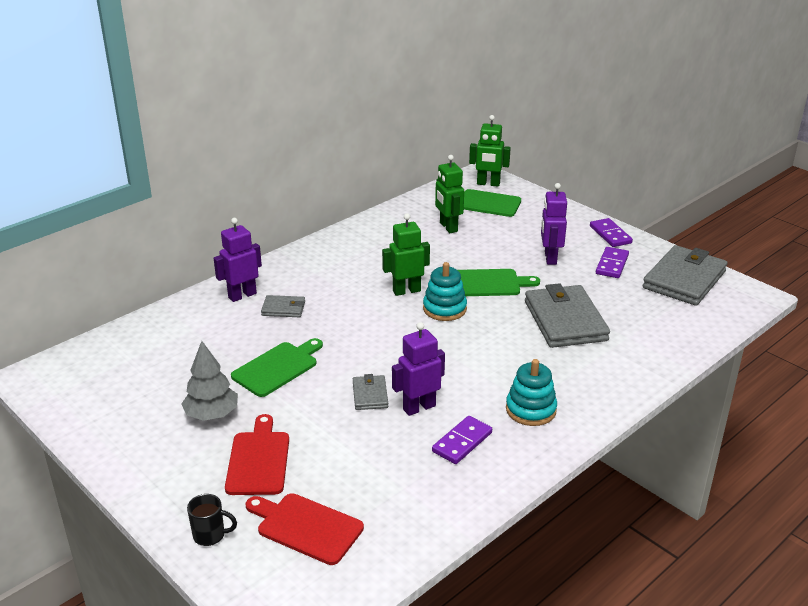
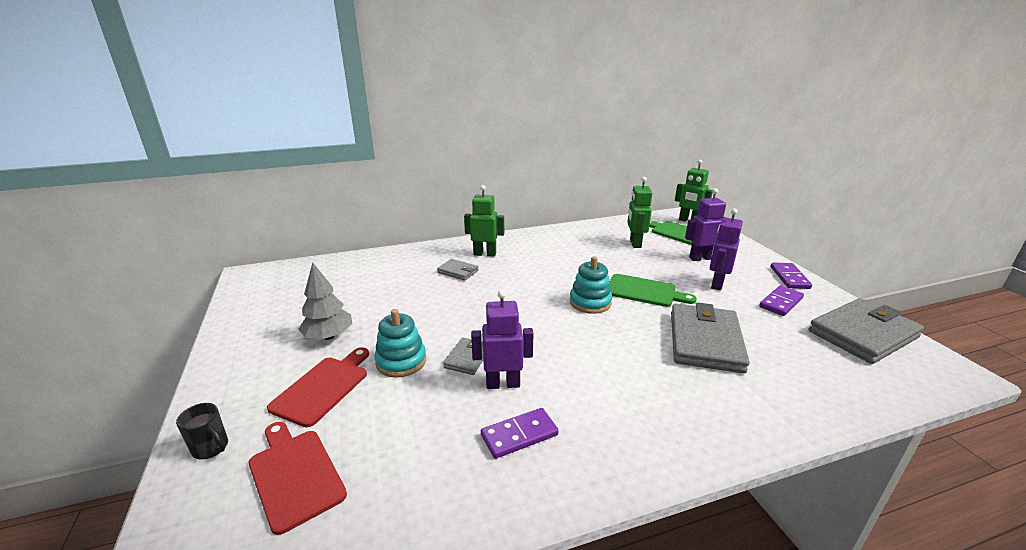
camera: 25 degrees right, 5 degrees down
(242, 295) = (437, 256): purple robot -> purple robot (701, 258)
(277, 368) = (413, 313): green cutting board -> none
(406, 291) = (566, 281): green robot -> green robot (485, 254)
(531, 410) = (617, 423): turquoise stacking toy -> turquoise stacking toy (401, 361)

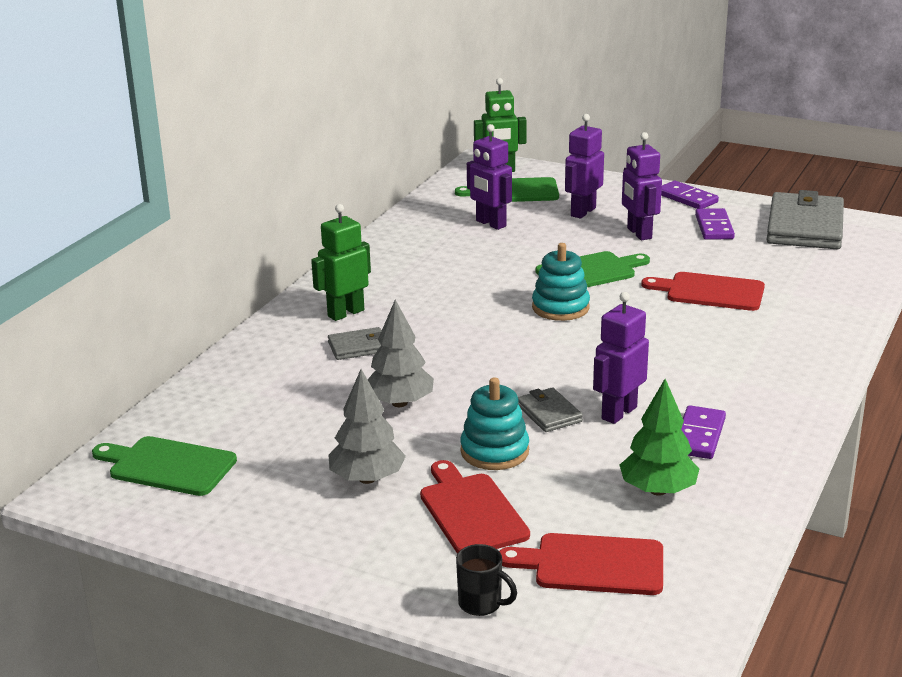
camera: 45 degrees left, 0 degrees up
(211, 448) = (481, 604): black mug -> black mug turned 45 degrees clockwise
(291, 282) = (168, 466): none -> green cutting board
(418, 307) = (399, 403): none -> grey tree
(424, 454) = (658, 490): none -> green tree
(635, 243) = (490, 224): green robot -> purple robot
(705, 341) = (710, 292): grey wallet -> red cutting board

